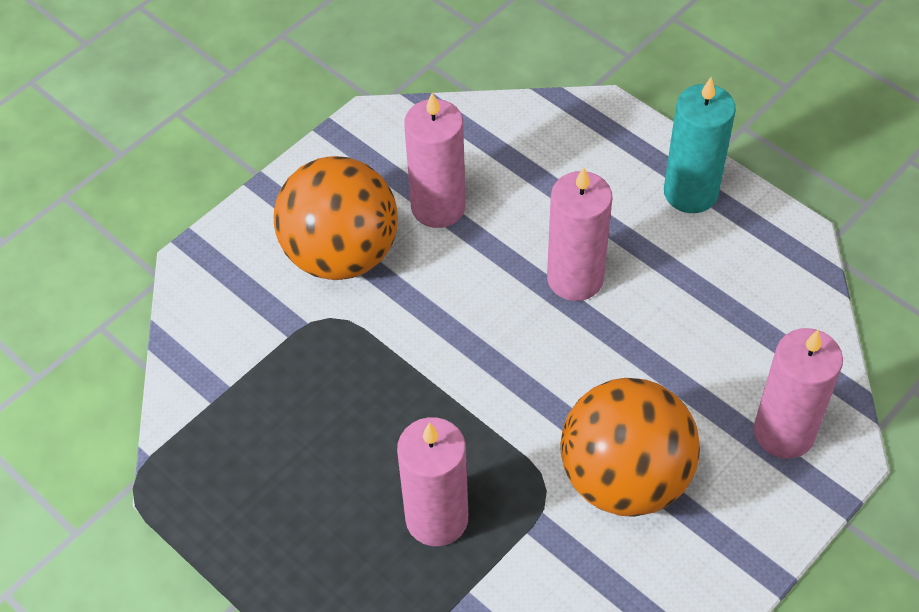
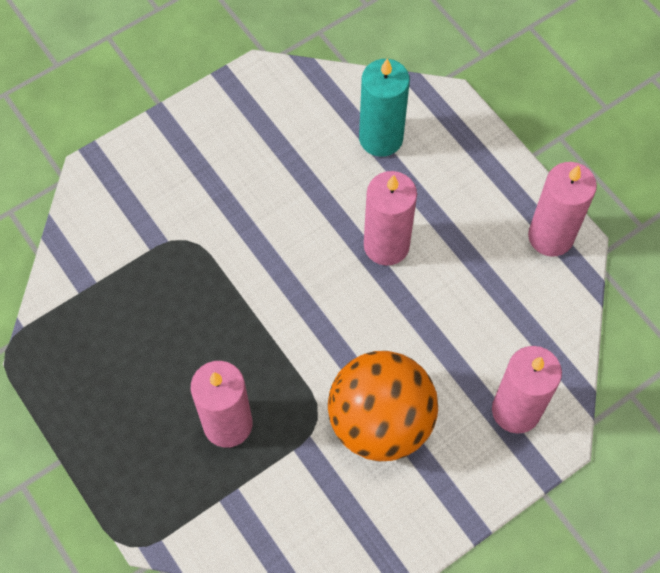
camera: 10 degrees right, 10 degrees up
(341, 254) = (207, 187): orange ball -> none
(438, 207) = (293, 161): pink candle -> pink candle (550, 236)
(690, 192) = (499, 188): turquoise candle -> turquoise candle (381, 138)

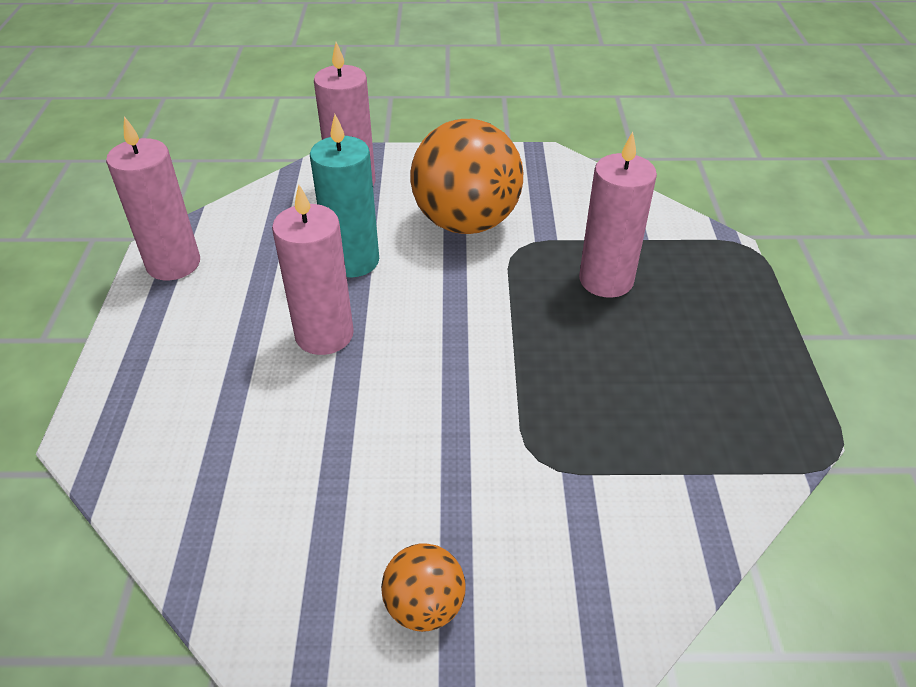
camera: 145 degrees left, 20 degrees down
(193, 129) = (424, 606): none -> orange ball
(381, 138) = (208, 440): turquoise candle -> turquoise candle (352, 261)

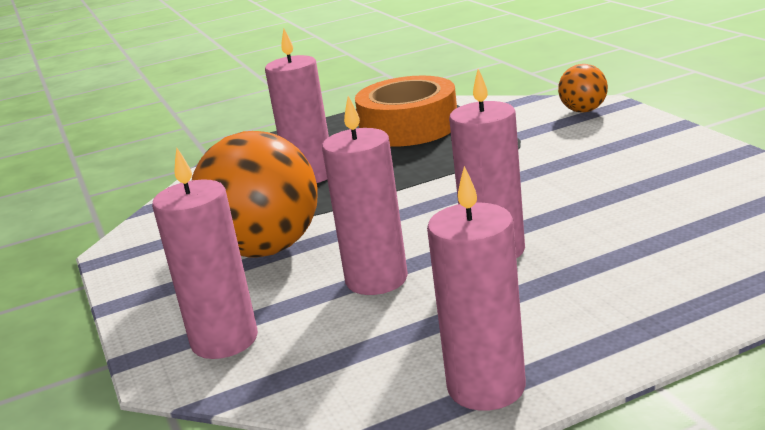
camera: 110 degrees left, 20 degrees down
(352, 261) = (376, 279): turquoise candle -> pink candle
(424, 606) = (664, 139): orange ball -> orange ball (583, 111)
(696, 393) = (409, 127): none -> orange tape

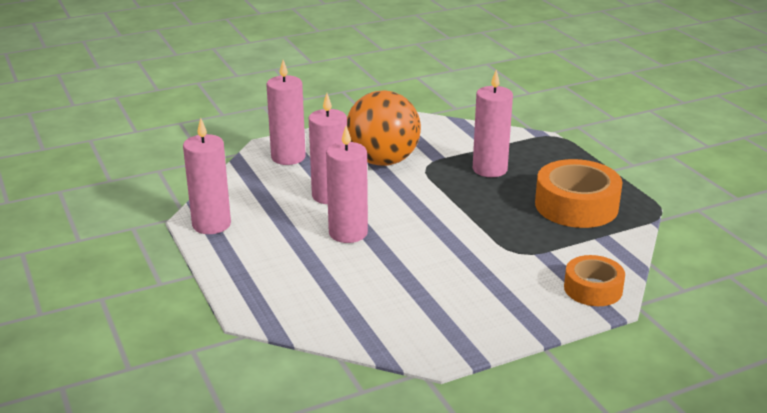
camera: 85 degrees right, 5 degrees up
(583, 111) = (593, 289): orange ball -> orange tape

